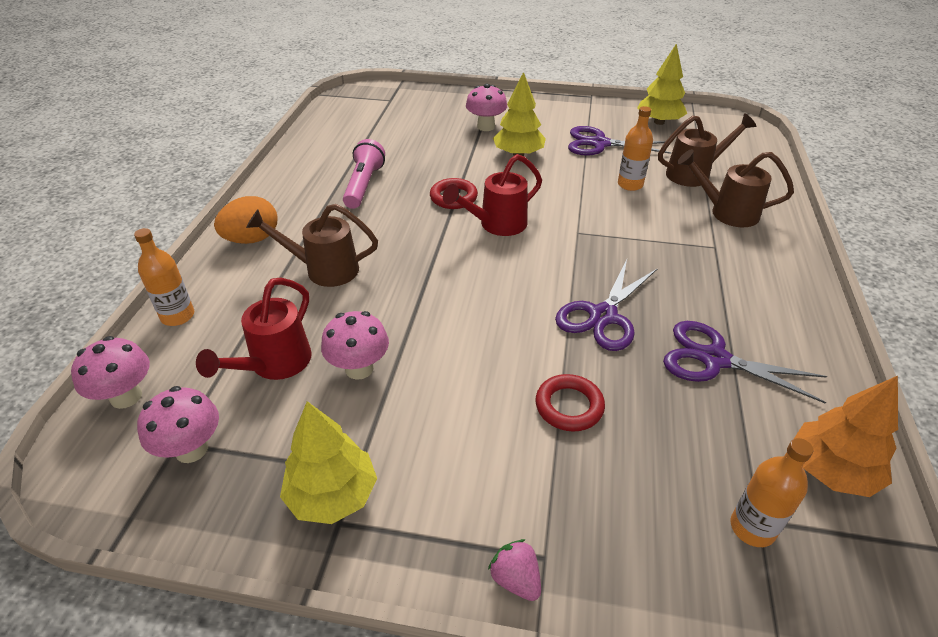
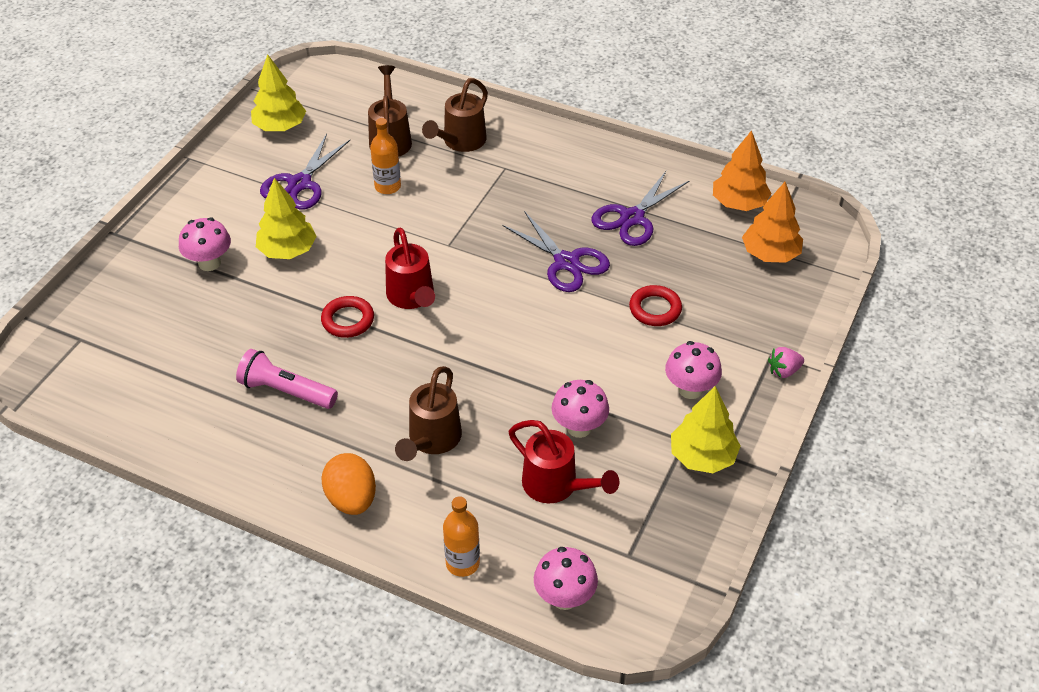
camera: 75 degrees left, 5 degrees up
(191, 449) = (638, 545): pink mushroom -> pink mushroom (690, 389)
(752, 528) = (770, 254): orange bottle -> orange tree

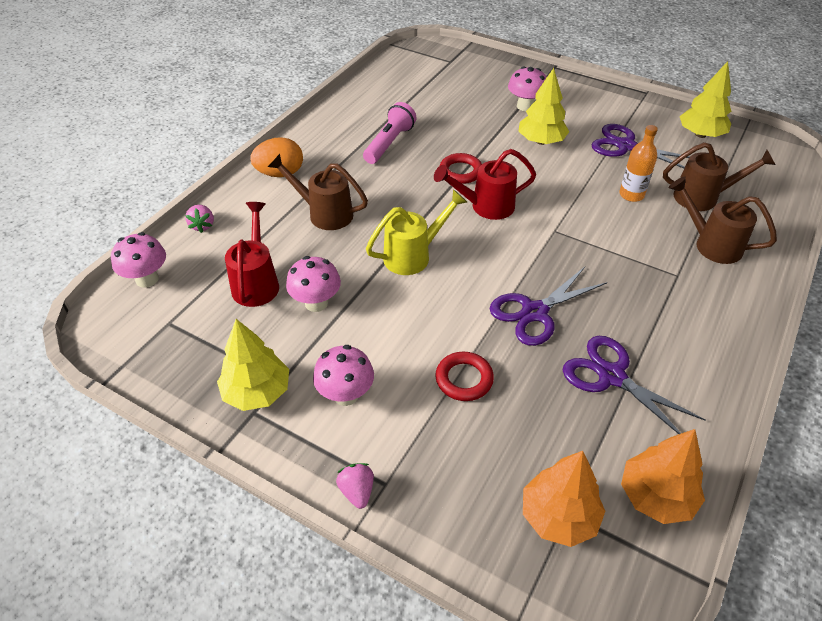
camera: 95 degrees right, 0 degrees up
(462, 563) = (202, 225): orange bottle -> pink strawberry
(498, 354) = (413, 256): none -> yellow watering can
(556, 486) = (256, 282): red watering can -> red watering can turned 135 degrees clockwise

